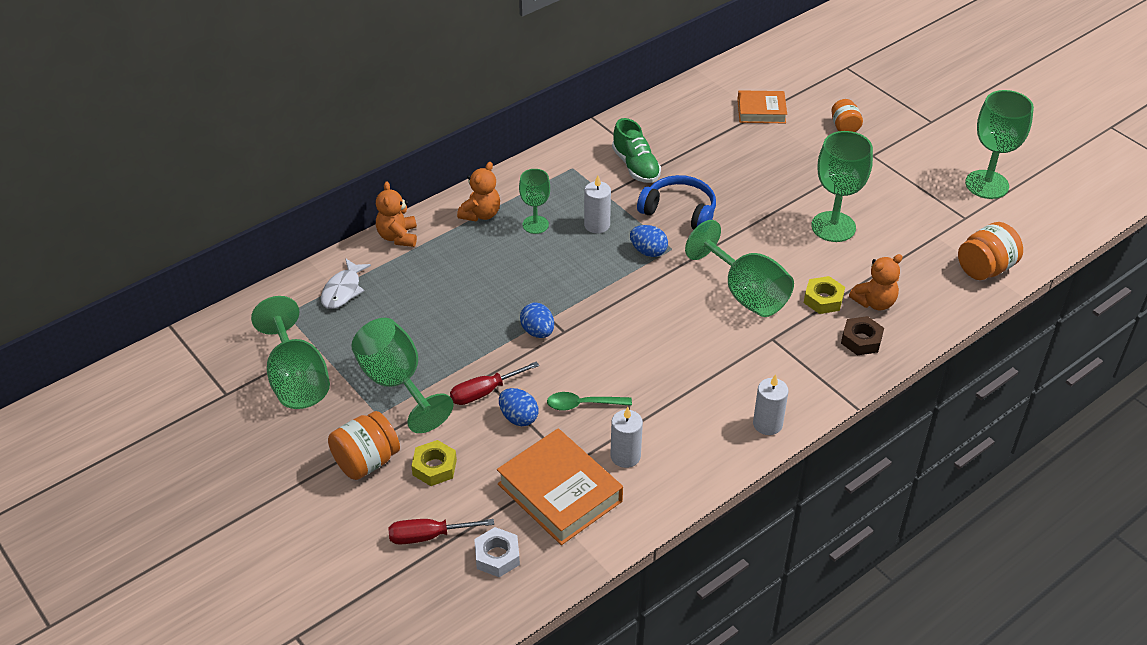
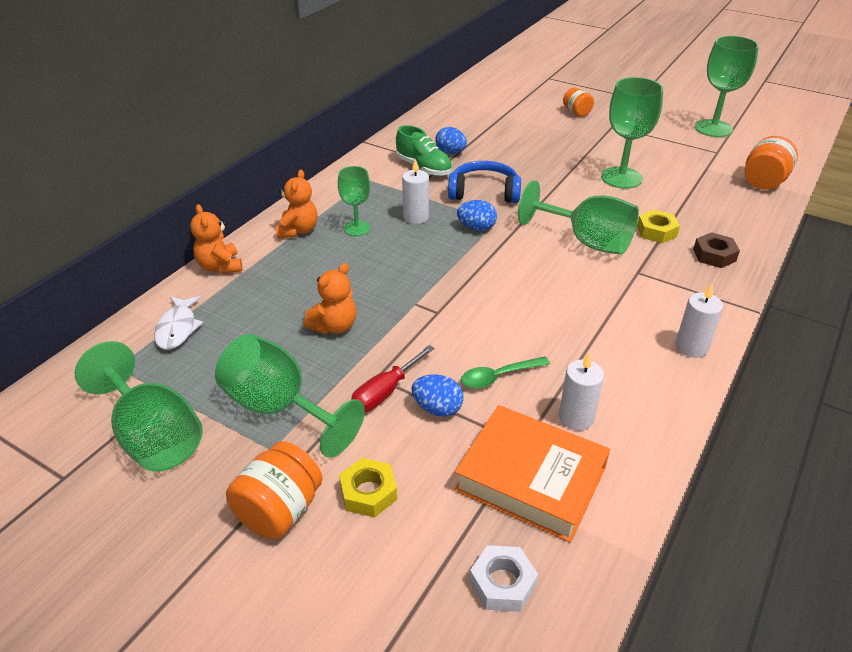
camera: 20 degrees left, 5 degrees down
(428, 536) = (402, 584): red screwdriver -> none
(537, 331) = (410, 319): blue egg -> blue egg (450, 152)
(761, 111) = (503, 114): orange book -> none
(874, 302) = (700, 224): orange teddy bear -> orange teddy bear (334, 326)

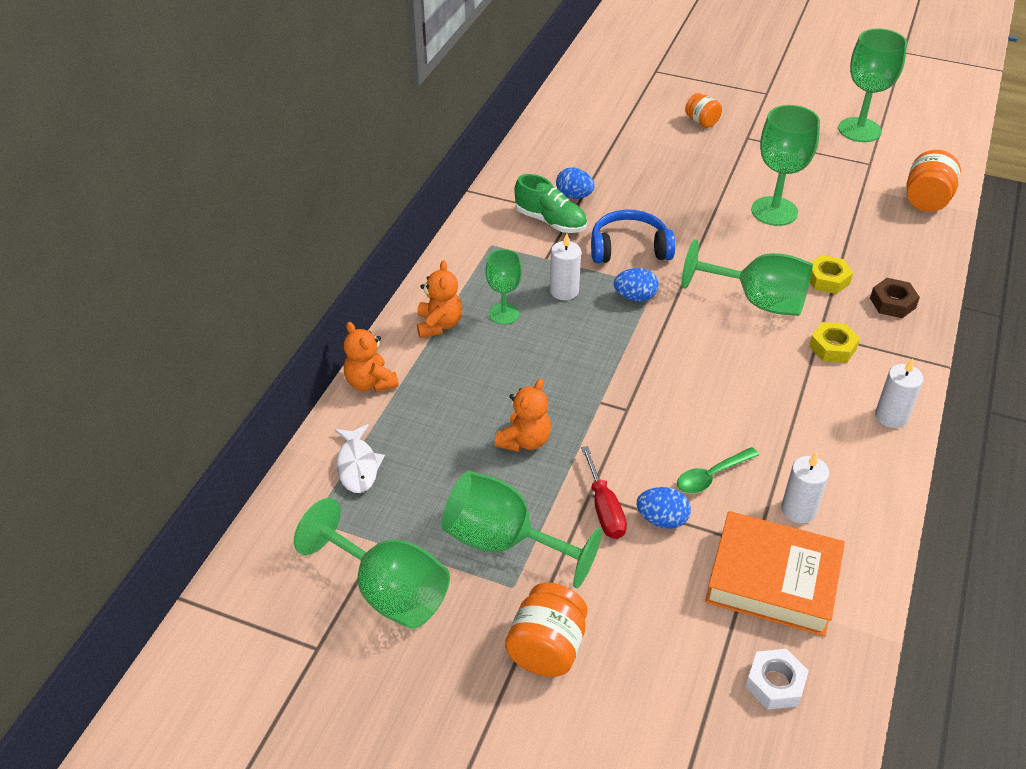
camera: 10 degrees left, 5 degrees up
(368, 492) = (625, 617): yellow nut -> yellow nut (832, 347)
(385, 392) = (604, 509): red screwdriver -> red screwdriver turned 45 degrees counterclockwise

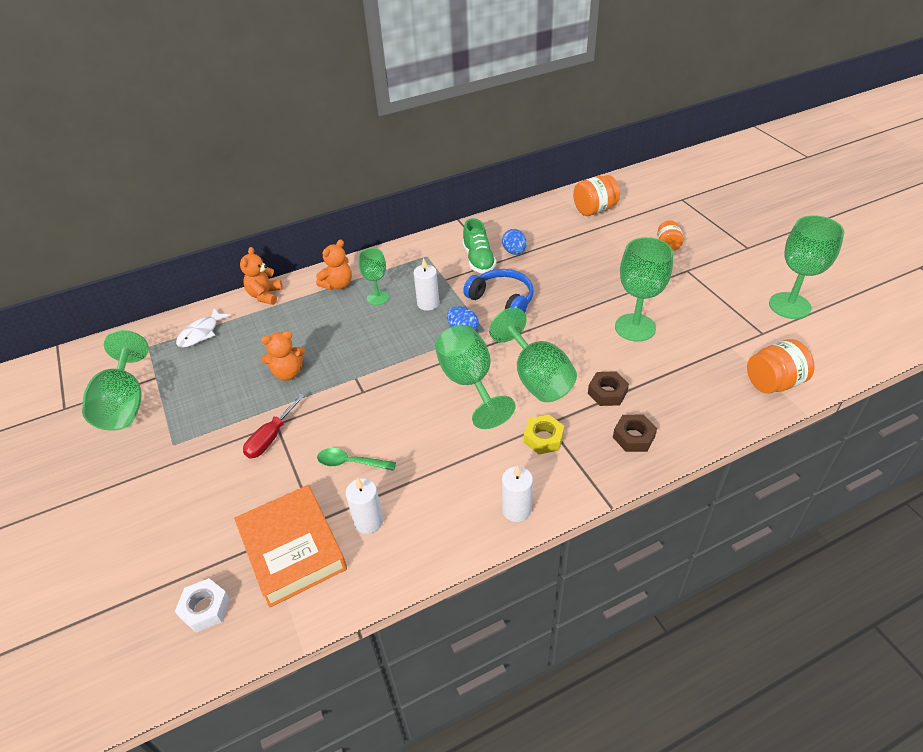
camera: 45 degrees right, 0 degrees up
(504, 542) = (202, 418): green goblet -> green goblet (469, 383)
(547, 648) = (140, 488): orange jar -> orange jar (594, 210)
(662, 519) = (289, 466): blue egg -> none
(827, 279) = (607, 392): yellow nut -> brown nut

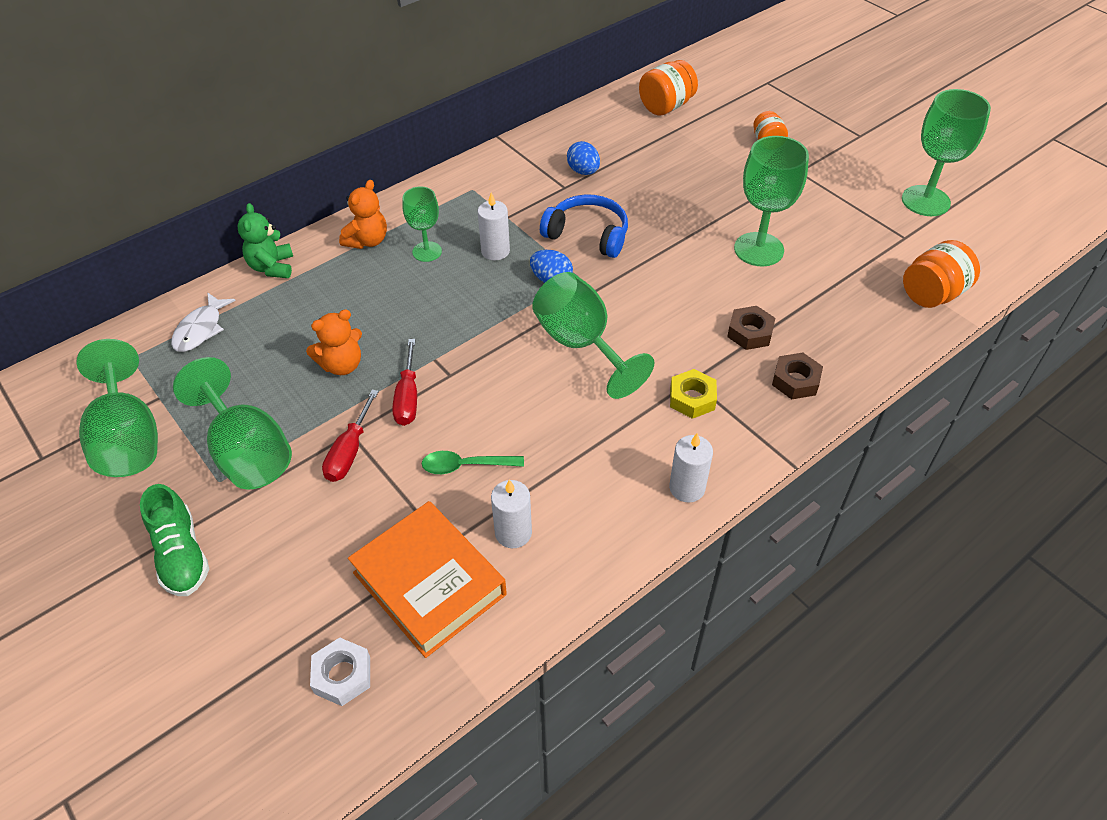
camera: 15 degrees left, 5 degrees up
(265, 295) = (272, 267): orange teddy bear -> green teddy bear
(326, 404) = (408, 397): none -> red screwdriver
(478, 260) = (541, 186): green shoe -> green shoe (181, 555)
(536, 378) = (661, 327): green goblet -> green goblet (247, 452)

